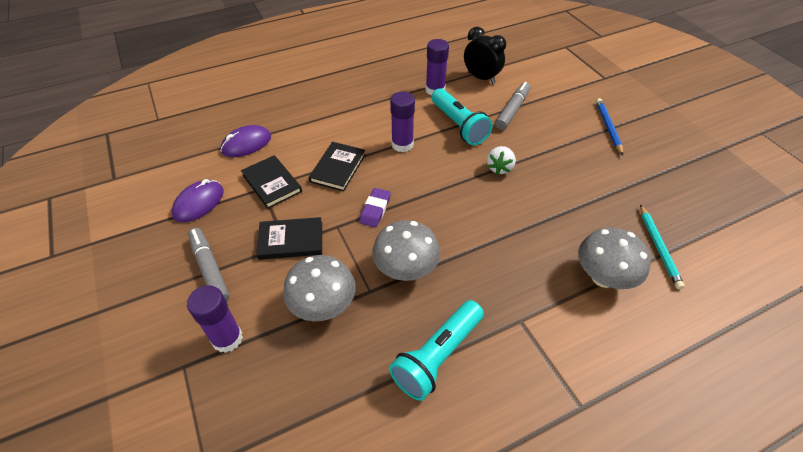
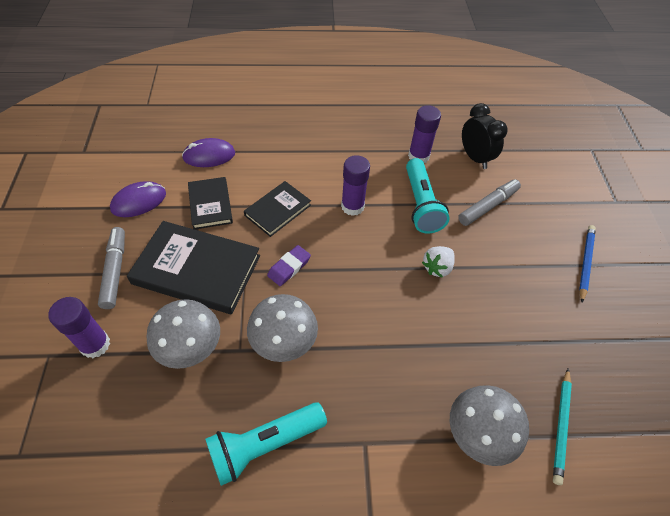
camera: 20 degrees right, 5 degrees up
(291, 240) = (197, 270): black book -> black book, size x1.74

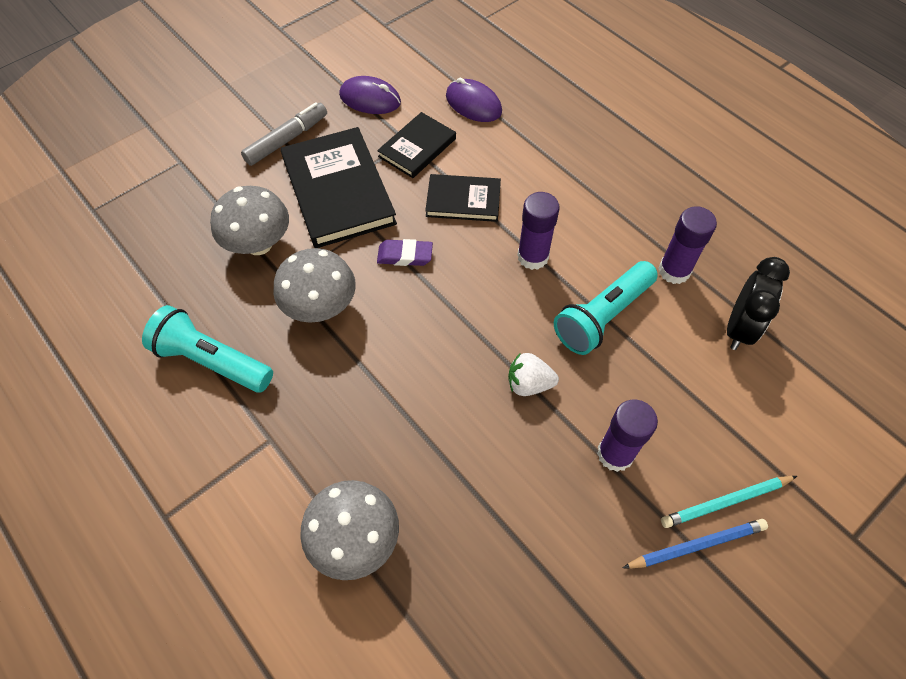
camera: 55 degrees right, 5 degrees up
(95, 344) = (211, 181): purple glue stick -> purple glue stick (615, 454)
(488, 206) = (673, 385): grey marker -> none
(561, 426) = (429, 625): turquoise pencil -> turquoise pencil (725, 502)

